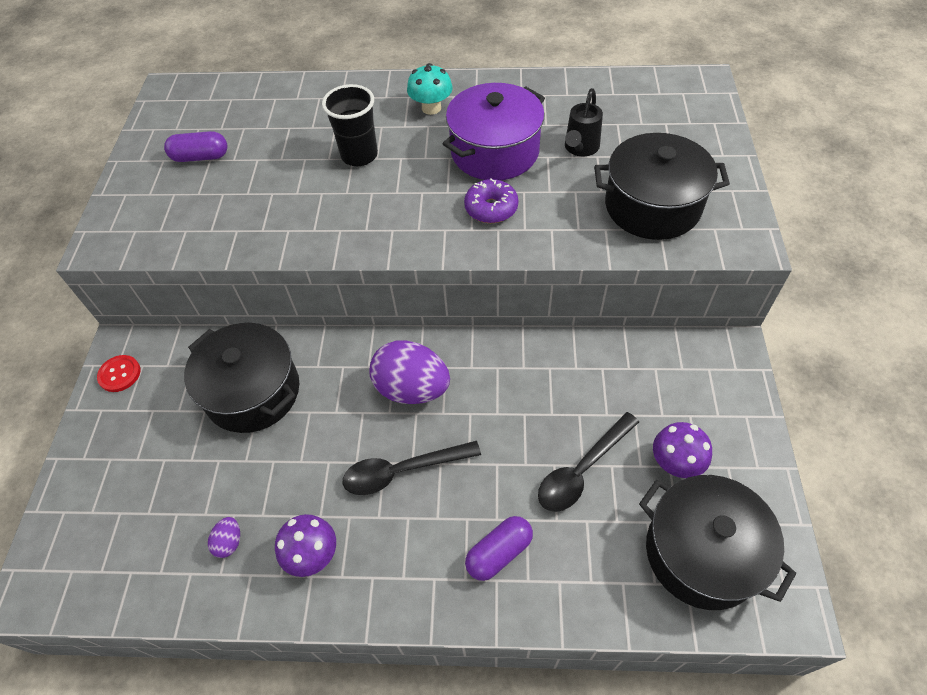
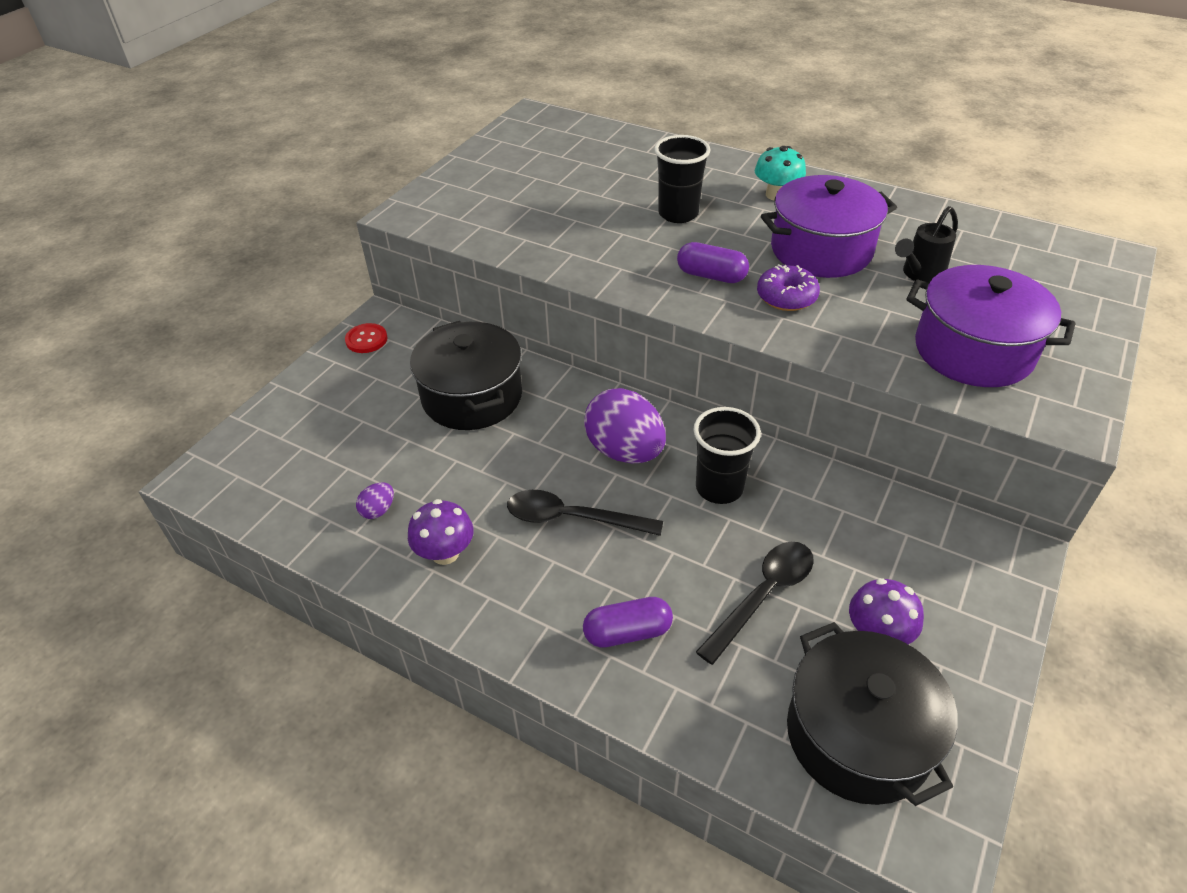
camera: 25 degrees right, 10 degrees down
(200, 157) = (529, 173): purple capsule -> purple capsule (711, 276)
(503, 390) = (719, 488): none -> black cup
(582, 470) = (763, 596): black spoon -> black spoon turned 150 degrees clockwise
(652, 206) = (973, 351): black pot -> purple pot

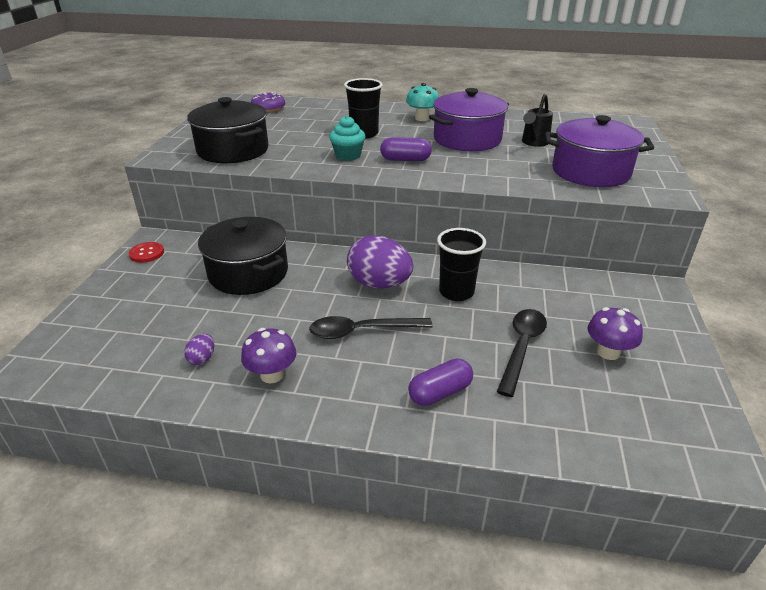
camera: 20 degrees left, 10 degrees down
(636, 254) = (348, 156): none -> turquoise cupcake
(786, 297) = (461, 163): purple donut -> purple donut (268, 109)
(858, 735) = (633, 415): black pot -> black pot (233, 150)

